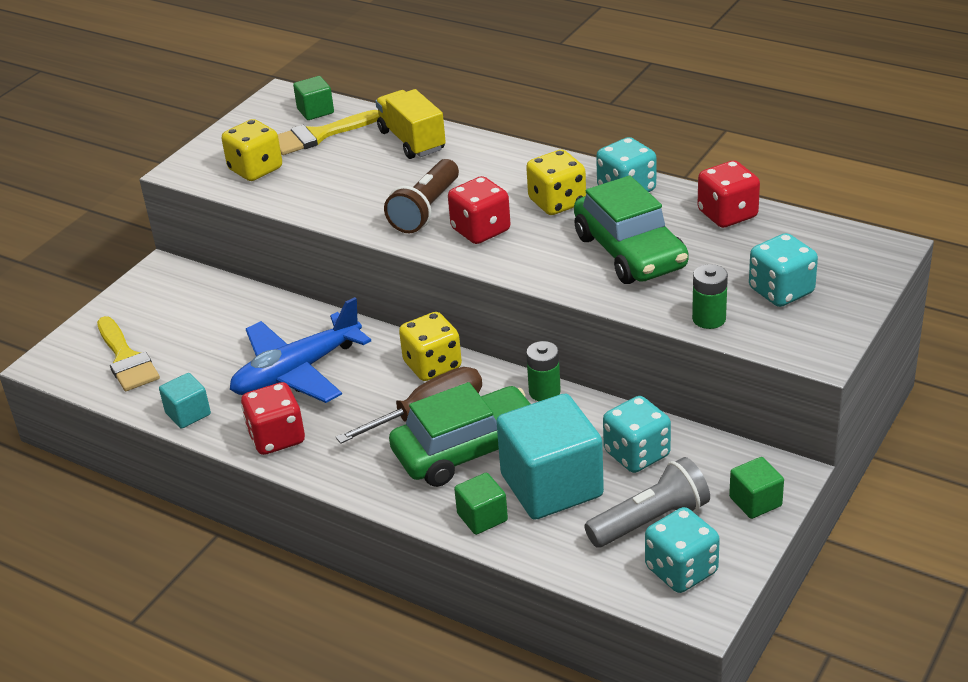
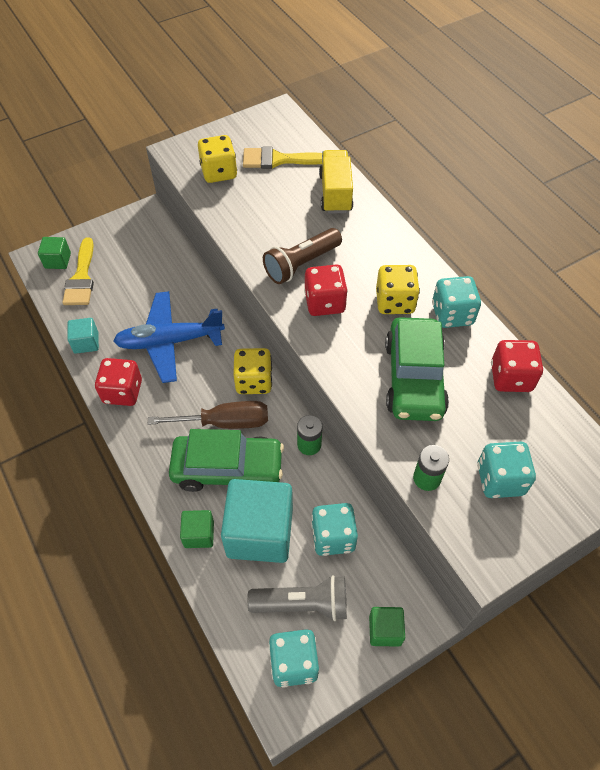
camera: 25 degrees right, 20 degrees up
(315, 111) = (291, 136): green cube -> green cube (58, 260)

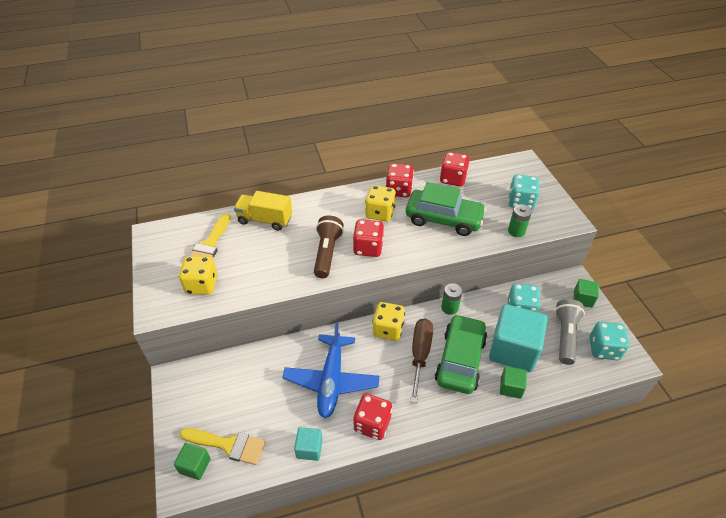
camera: 75 degrees left, 10 degrees down
(301, 264) = (327, 253): brown flashlight -> brown flashlight turned 150 degrees counterclockwise
(452, 314) = (399, 190): turquoise dice -> red dice

